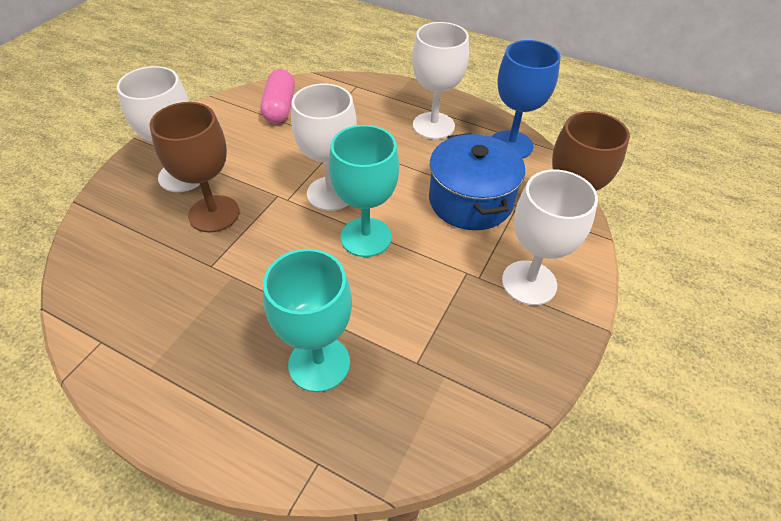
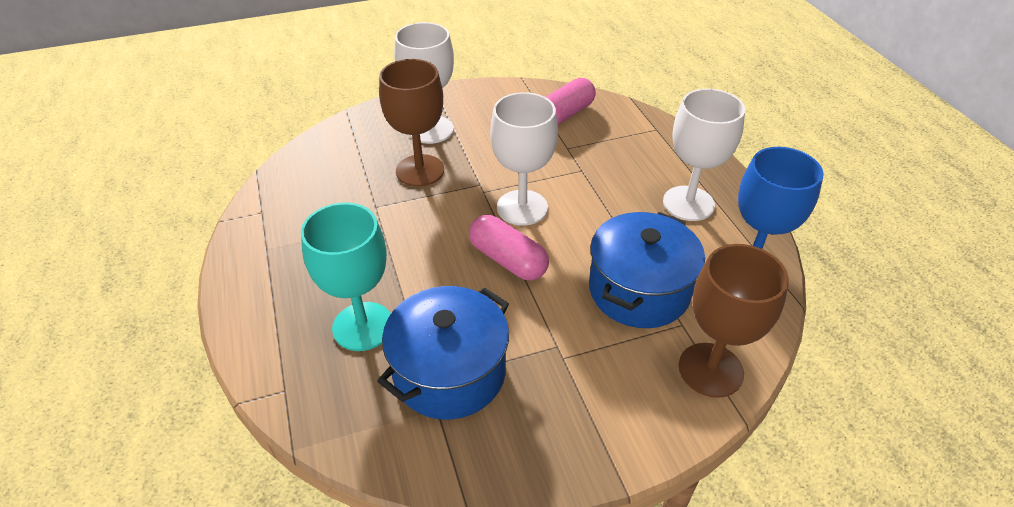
camera: 45 degrees right, 5 degrees down
(366, 237) = (508, 260): turquoise goblet -> pink capsule
(422, 344) = (449, 372): none -> blue pot
(529, 283) = (603, 396): white goblet -> none

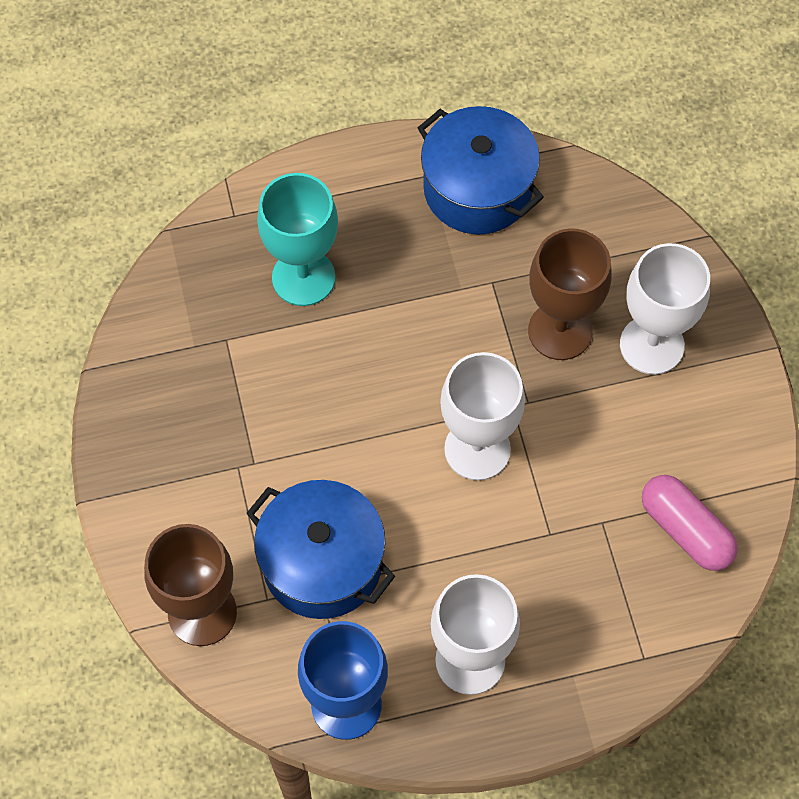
camera: 95 degrees right, 20 degrees up
(449, 372) = (234, 358): blue pot -> blue pot (477, 189)
(508, 260) = (386, 425): pink capsule -> none

